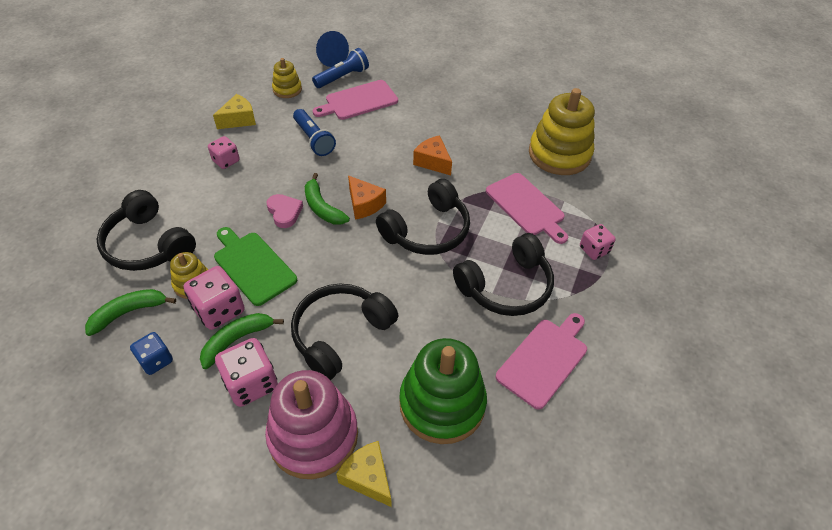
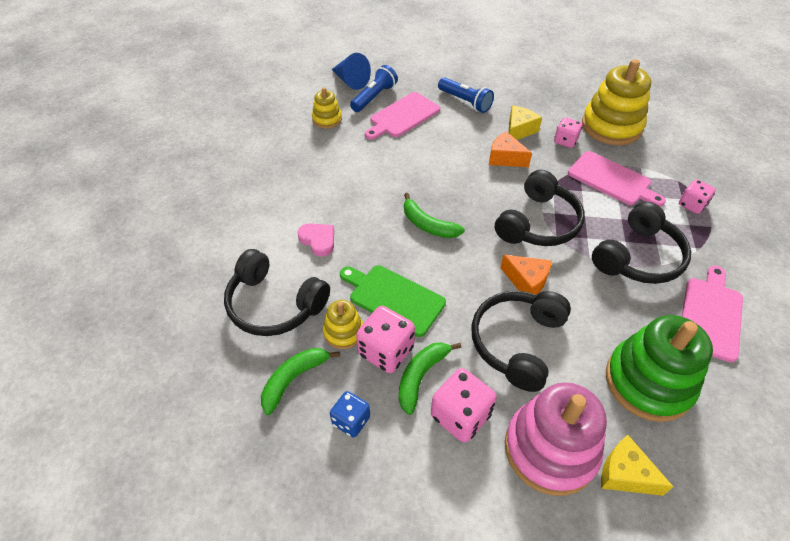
camera: 15 degrees left, 0 degrees up
(226, 161) = (306, 201): pink dice -> pink dice (565, 141)
(239, 119) = (296, 158): yellow cheese -> yellow cheese (519, 130)
(284, 212) = (394, 238): pink heart -> pink heart (318, 240)
(314, 139) = (381, 162): blue flashlight -> blue flashlight (465, 102)
(364, 204) = (466, 212): orange cheese -> orange cheese (526, 281)

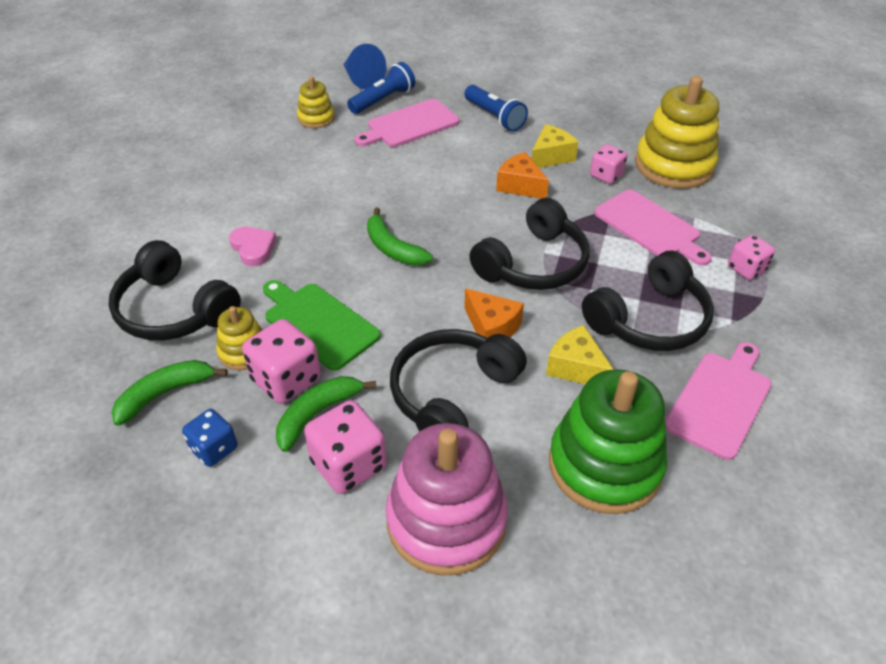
camera: 10 degrees right, 5 degrees down
(625, 474) = (531, 565): yellow cheese -> yellow cheese (576, 367)

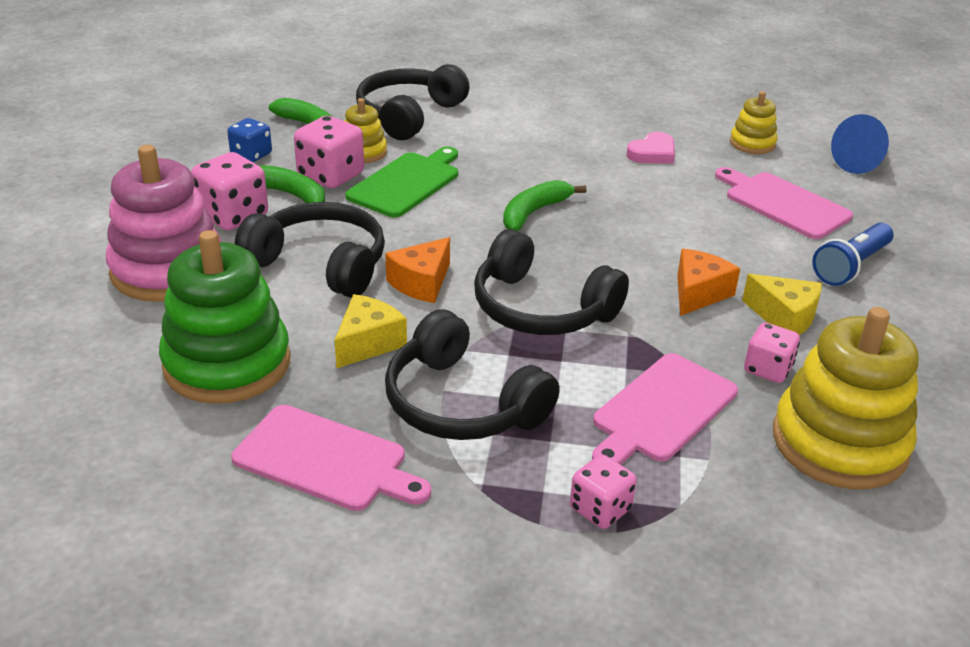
camera: 80 degrees right, 10 degrees down
(253, 248) = (505, 138): pink heart -> pink heart (652, 153)
(383, 100) = (825, 181): blue flashlight -> none

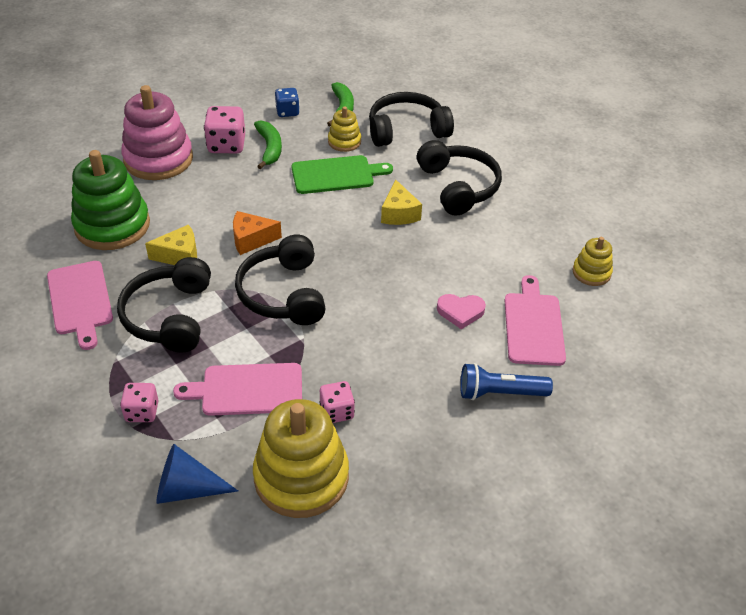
camera: 45 degrees right, 10 degrees up
(320, 264) = (224, 198): black headphones -> black headphones (458, 187)
(330, 176) = (306, 147): pink dice -> none
(534, 212) = (373, 235): green banana -> none
(652, 153) = (510, 239): pink heart -> pink heart (460, 312)
(698, 293) = (378, 343): orange cheese -> none
(784, 317) = (399, 392): yellow cheese -> yellow cheese (399, 213)
(862, 162) = (648, 334): blue cone -> blue cone (187, 489)

